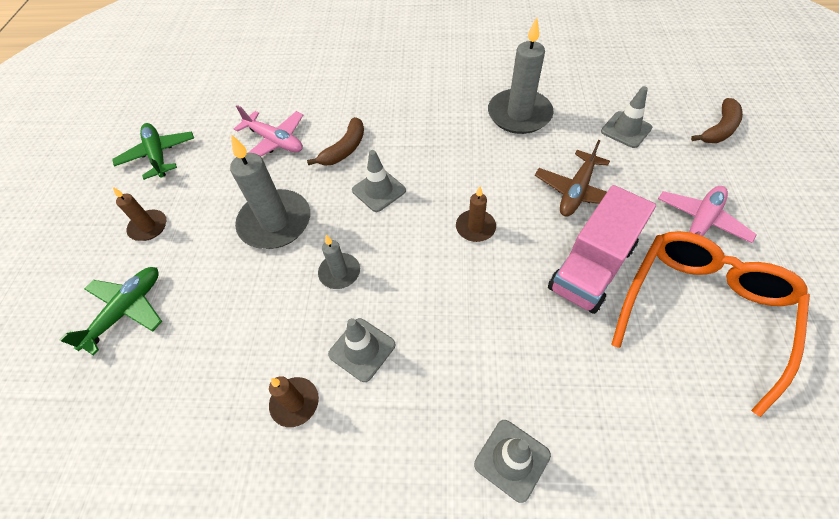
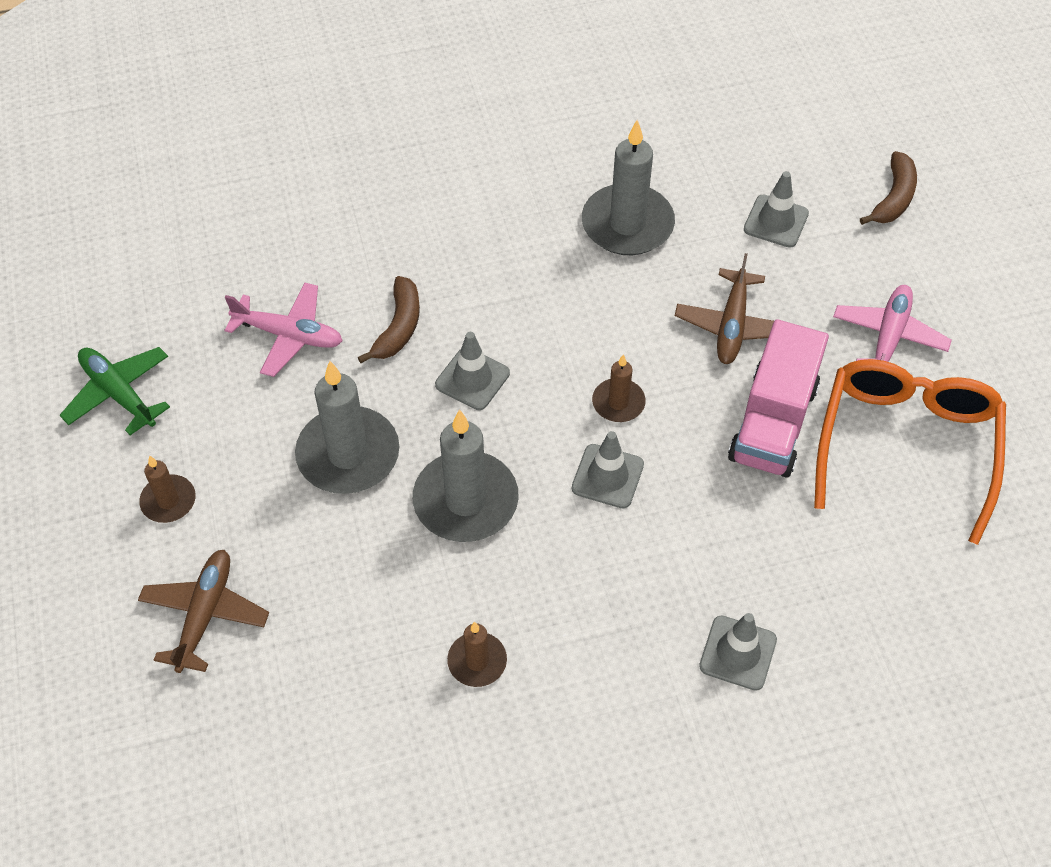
camera: 20 degrees left, 0 degrees up
(126, 310) = (205, 614): green plane -> brown plane
(339, 272) = (465, 500): grey candle -> grey candle, size x1.90
(362, 349) = (532, 584): grey traffic cone -> grey traffic cone (607, 476)

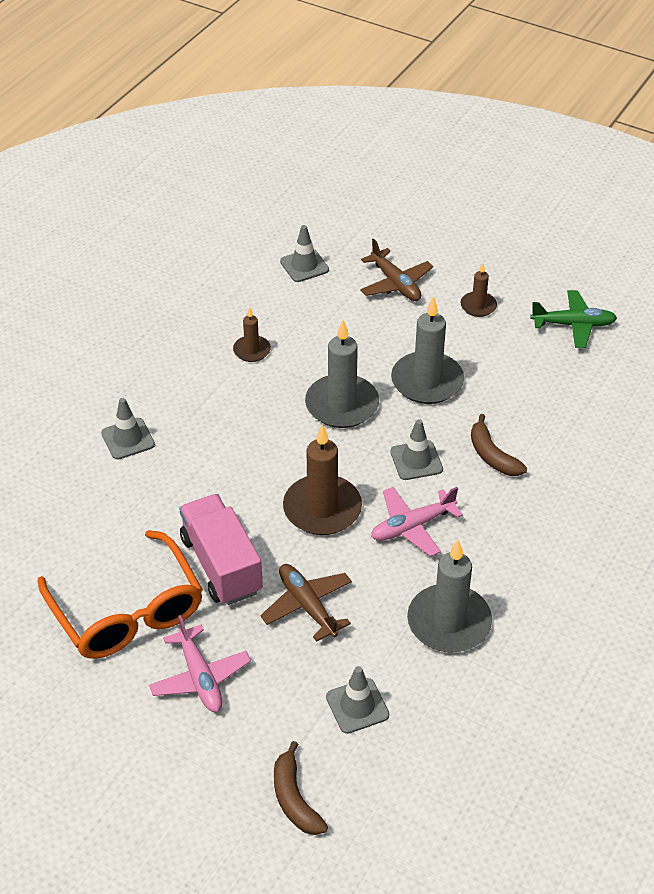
camera: 135 degrees right, 10 degrees down
(289, 335) = (540, 408): pink plane -> pink plane (412, 526)
(607, 476) = (283, 468): grey traffic cone -> grey traffic cone (304, 266)
(618, 402) = (322, 509): brown candle -> brown candle, size x1.90

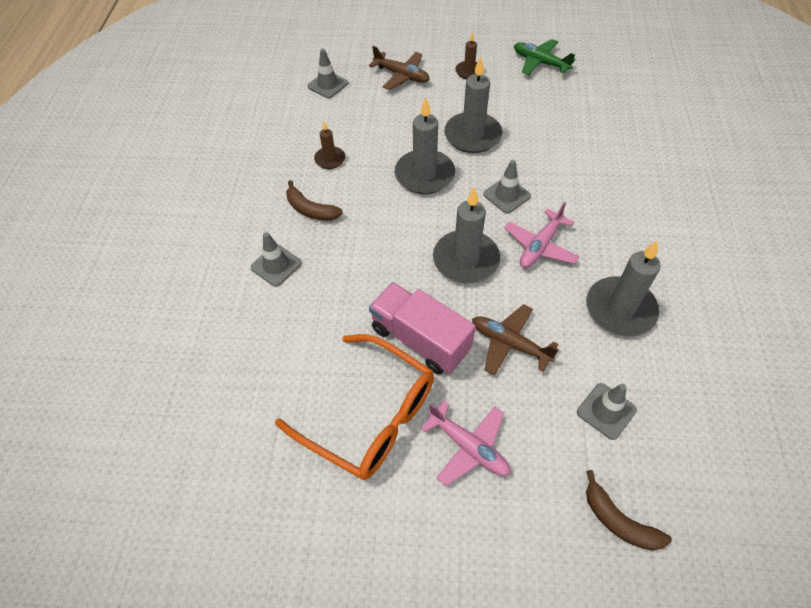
camera: 25 degrees left, 10 degrees up
(322, 509) = (466, 260): brown candle -> grey candle
(492, 455) = (555, 171): brown banana -> brown banana (310, 209)
(573, 325) = (540, 63): green plane -> green plane turned 120 degrees counterclockwise

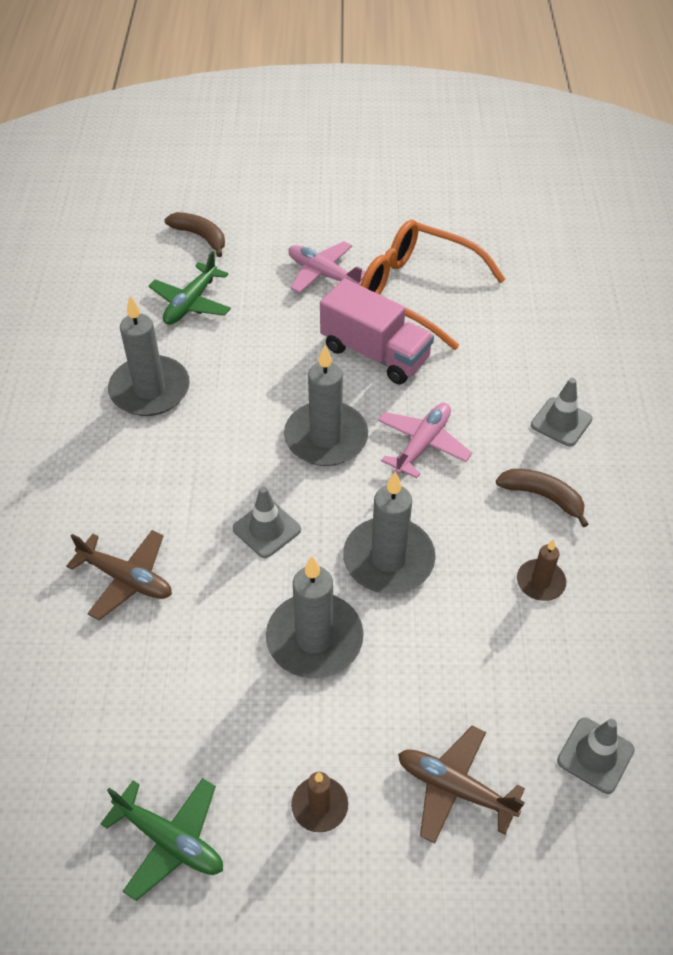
camera: 175 degrees right, 5 degrees down
(509, 343) = (279, 353): brown plane -> brown plane (126, 579)
(540, 246) = (230, 458): pink plane -> pink plane (422, 444)
(606, 411) = (191, 303): grey traffic cone -> green plane

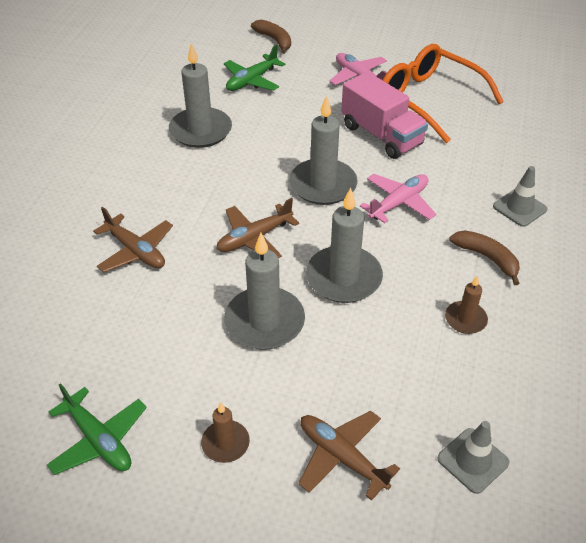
camera: 15 degrees right, 5 degrees down
(267, 529) = (254, 238): grey traffic cone -> brown plane

